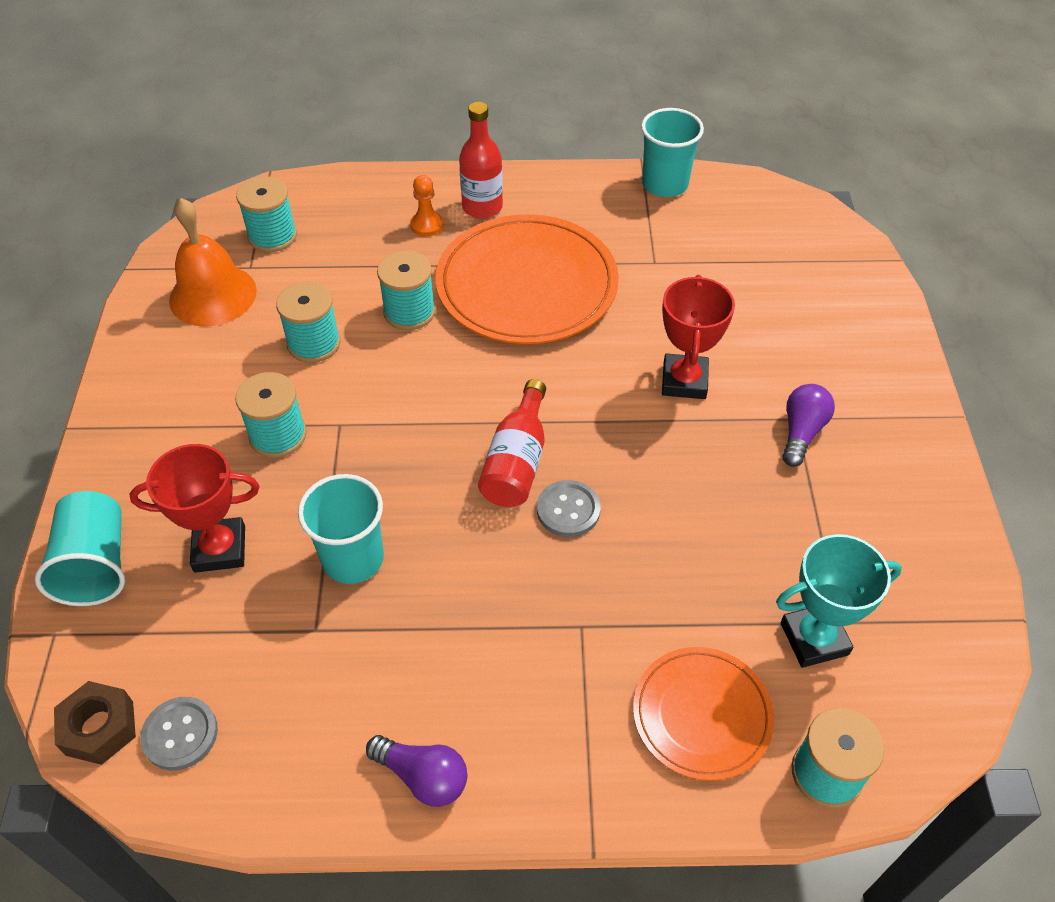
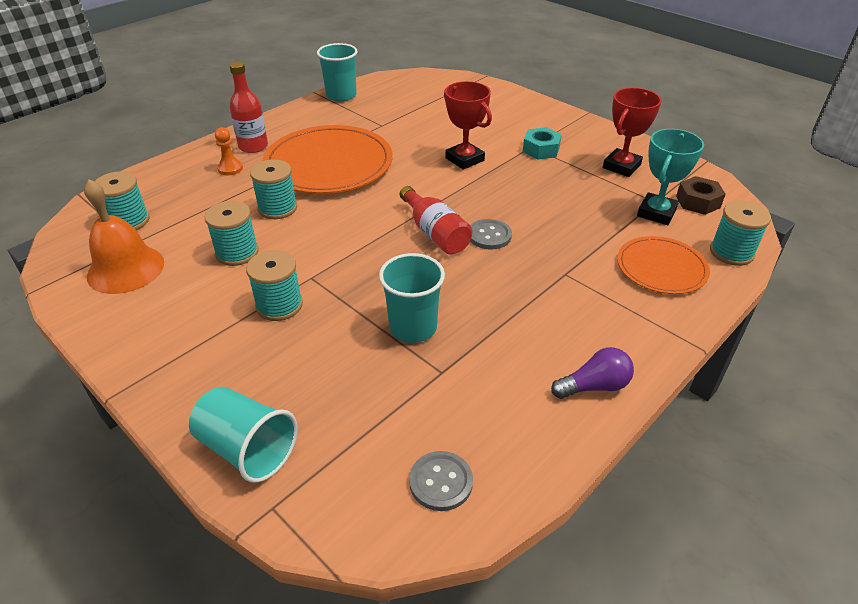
camera: 45 degrees left, 10 degrees down
(99, 728) = (384, 525): brown nut -> brown nut (698, 202)
(220, 549) = (324, 379): red trophy -> red trophy (621, 166)
(801, 432) = (541, 149): purple light bulb -> turquoise nut

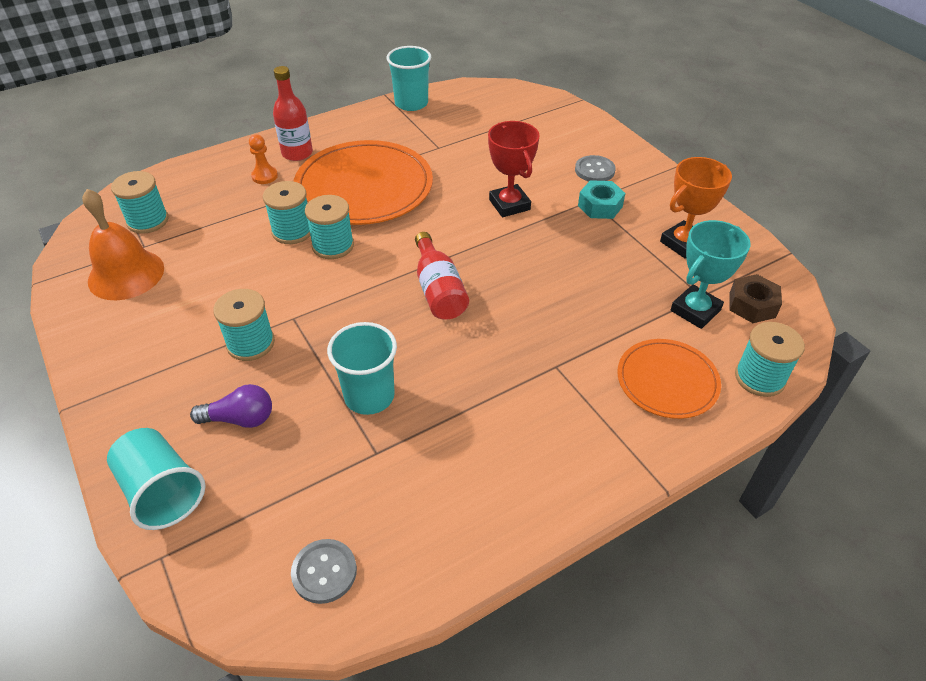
camera: 15 degrees right, 5 degrees up
(237, 252) = (234, 276): turquoise spool -> turquoise spool (333, 246)
(489, 235) = (494, 304): grey button -> grey button (594, 170)
(594, 386) = (525, 505): purple light bulb -> purple light bulb (240, 419)
(621, 166) = (683, 243): red trophy -> orange trophy

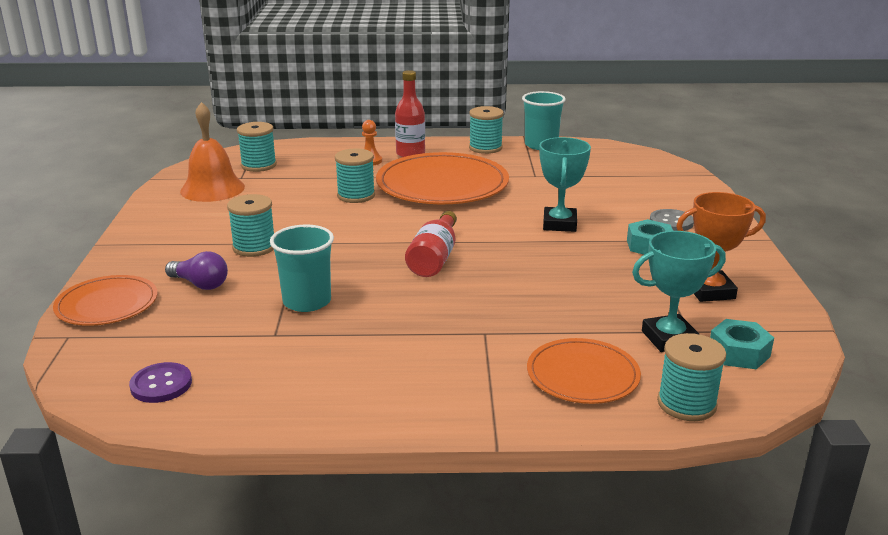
camera: 30 degrees right, 20 degrees down
(162, 492) = (107, 304): turquoise cup -> orange plate
(324, 572) = (161, 384): grey button -> purple button
(333, 246) = (378, 211): turquoise spool -> turquoise spool (485, 148)
(509, 205) = (559, 224): red trophy -> turquoise trophy
(752, 305) = (738, 353): brown nut -> turquoise nut

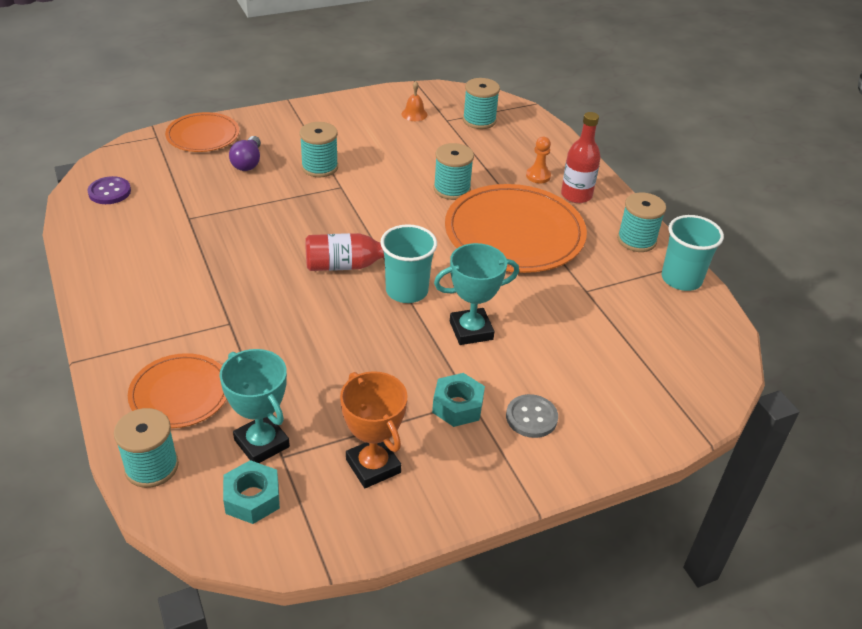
camera: 65 degrees right, 15 degrees up
(212, 189) = (414, 114): orange bell -> orange bell, size x0.46
(307, 301) = (243, 218): turquoise cup -> turquoise cup (407, 291)

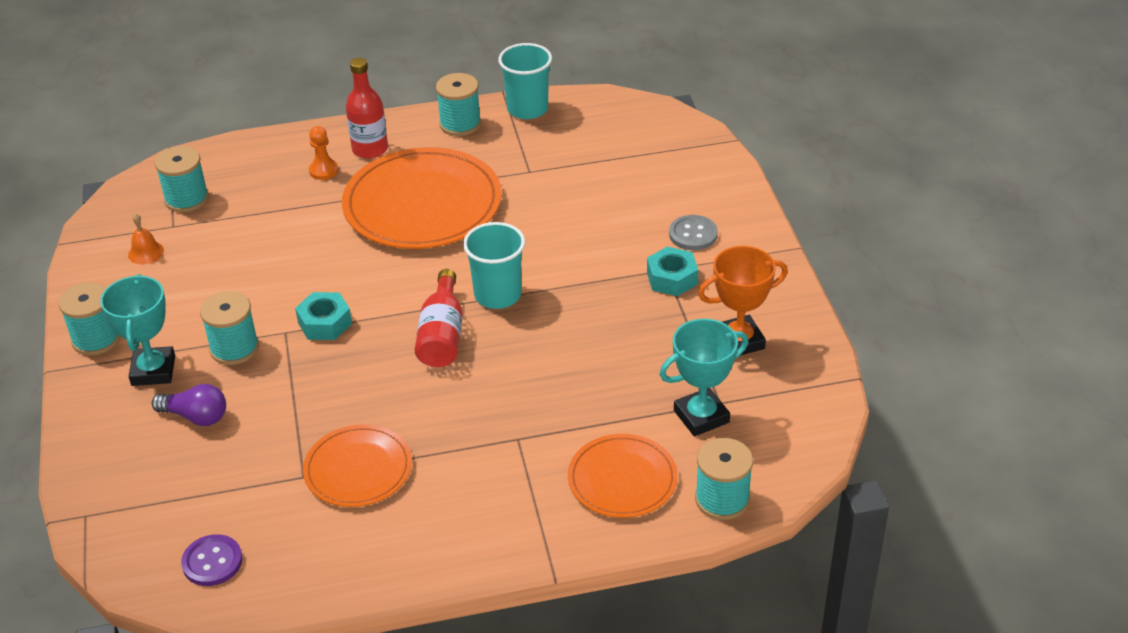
camera: 75 degrees left, 0 degrees up
(203, 135) = (105, 463): orange plate -> orange plate (358, 469)
(252, 498) = (769, 425): turquoise nut -> turquoise nut (325, 323)
(452, 189) = (325, 240): turquoise spool -> turquoise spool (96, 339)
(471, 330) = (570, 256): turquoise trophy -> turquoise trophy (153, 371)

